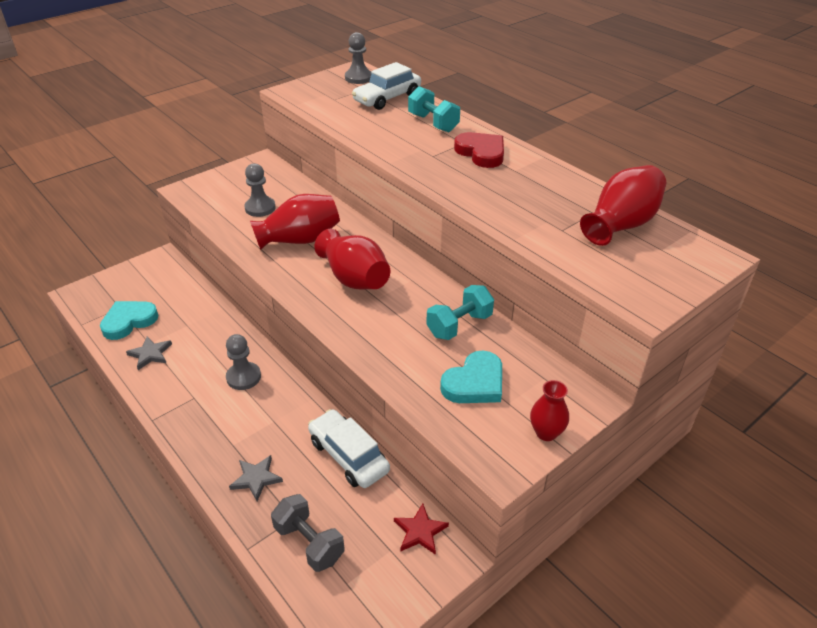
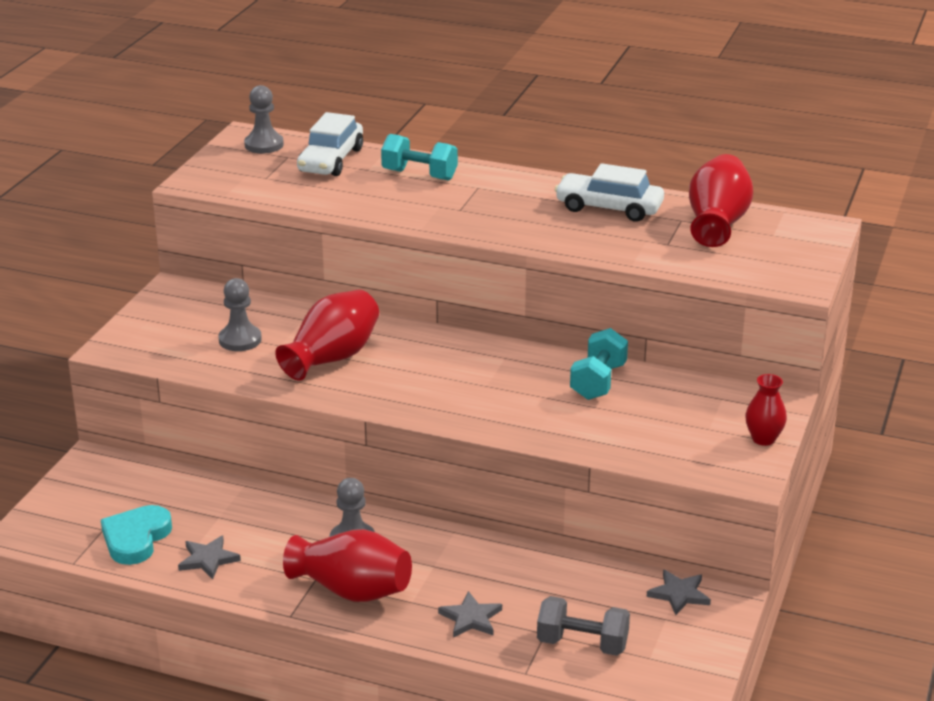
camera: 30 degrees left, 10 degrees down
(348, 456) = (547, 564): white car -> white car (609, 208)
(354, 279) = (441, 376): red vase -> red vase (352, 591)
(420, 531) = (679, 594): red star -> grey star
(475, 383) = (662, 424): turquoise heart -> none
(481, 153) = (509, 193): red heart -> none

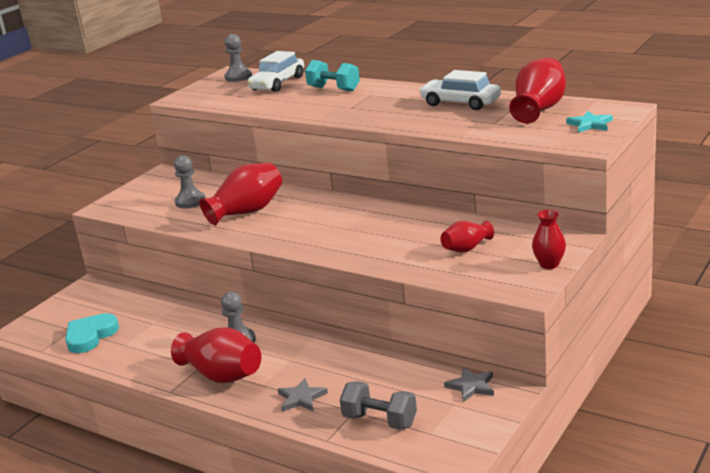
camera: 15 degrees right, 5 degrees down
(208, 559) = (132, 351): grey star -> none
(598, 382) = (433, 226): turquoise dumbbell -> none
(653, 416) = (466, 248): none -> red vase
(790, 251) = (590, 124): none -> turquoise star

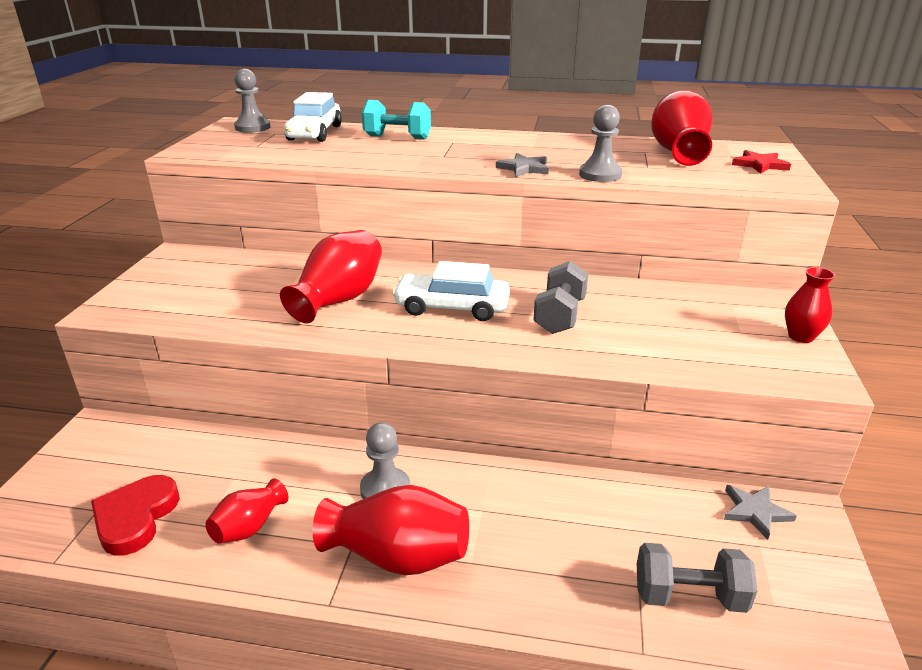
camera: 25 degrees left, 5 degrees up
(90, 336) = (135, 518): turquoise heart -> red heart
(190, 201) = (242, 291): grey pawn -> grey pawn (600, 175)
(301, 398) = (546, 576): grey star -> grey star (524, 168)
(386, 235) = (559, 316): none -> grey dumbbell
(460, 103) = (576, 148): white car -> white car (452, 307)
(466, 248) = (680, 325): red vase -> red vase (249, 527)
(590, 124) = (760, 165): turquoise star -> red star

